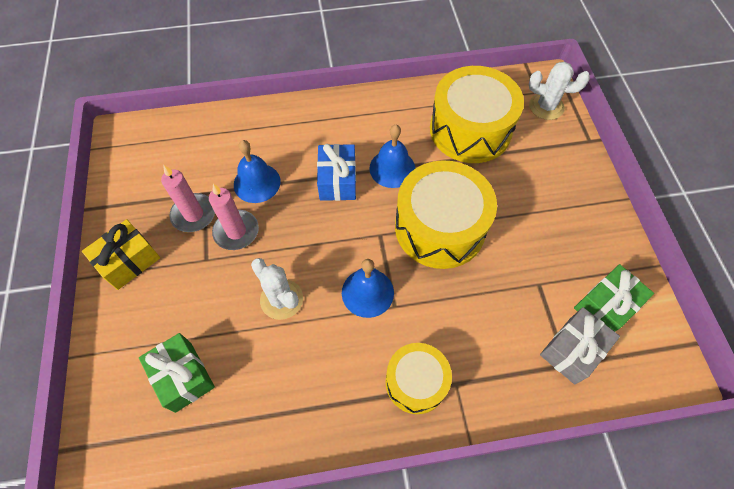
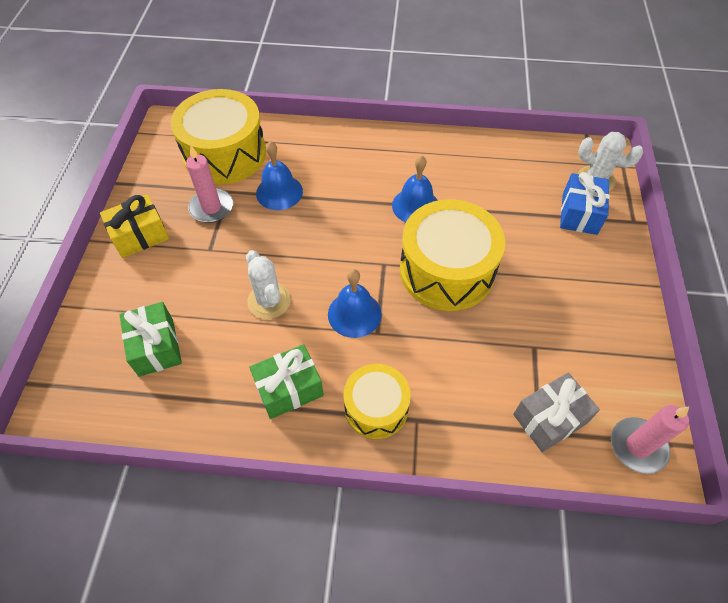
camera: 15 degrees right, 5 degrees down
(236, 231) = (246, 231): pink candle -> pink candle (637, 446)
(337, 181) = (357, 206): blue gift -> blue gift (579, 214)
(470, 130) = (507, 186): yellow drum -> yellow drum (225, 154)
(605, 306) = (600, 385): green gift -> green gift (289, 389)

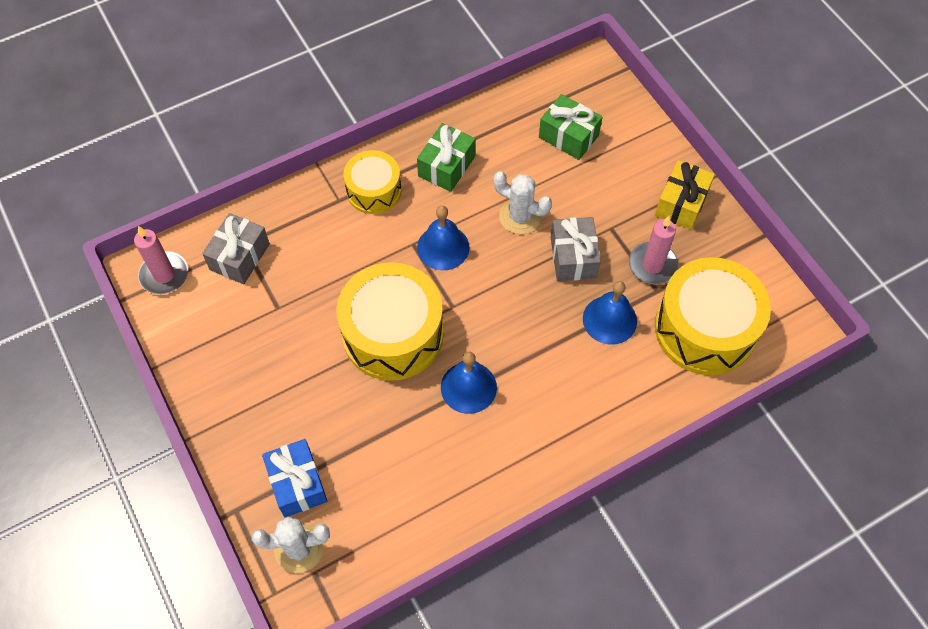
camera: 145 degrees right, 5 degrees up
(260, 245) = (573, 257): none -> grey gift

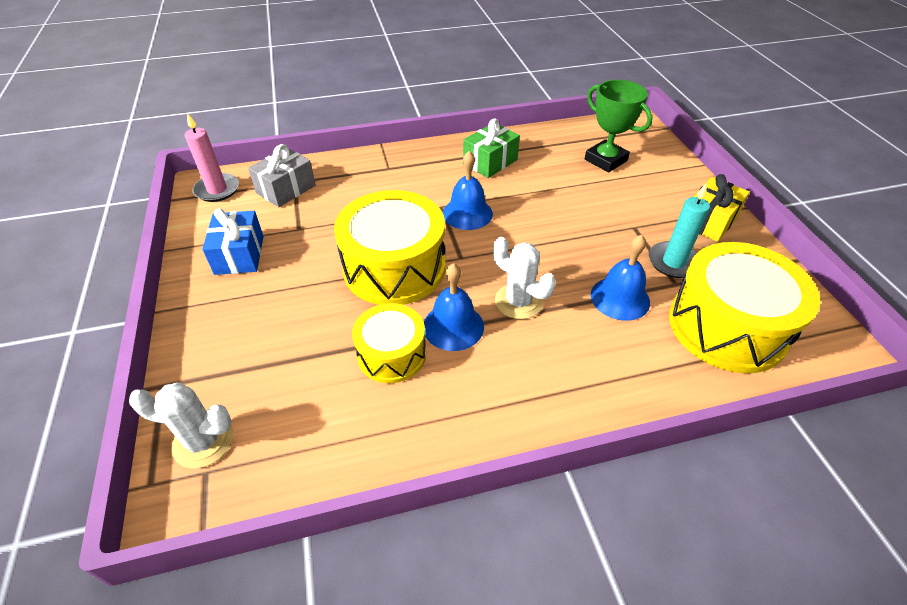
camera: 15 degrees right, 15 degrees down
(297, 483) = (237, 375): blue gift -> blue gift (239, 255)
(374, 190) = (421, 167): yellow drum -> yellow drum (392, 354)
(520, 216) = (546, 204): white cactus -> white cactus (518, 301)
(568, 136) = (605, 160): green gift -> green trophy
(573, 257) = (591, 242): grey gift -> none
(652, 265) = (673, 262): pink candle -> turquoise candle

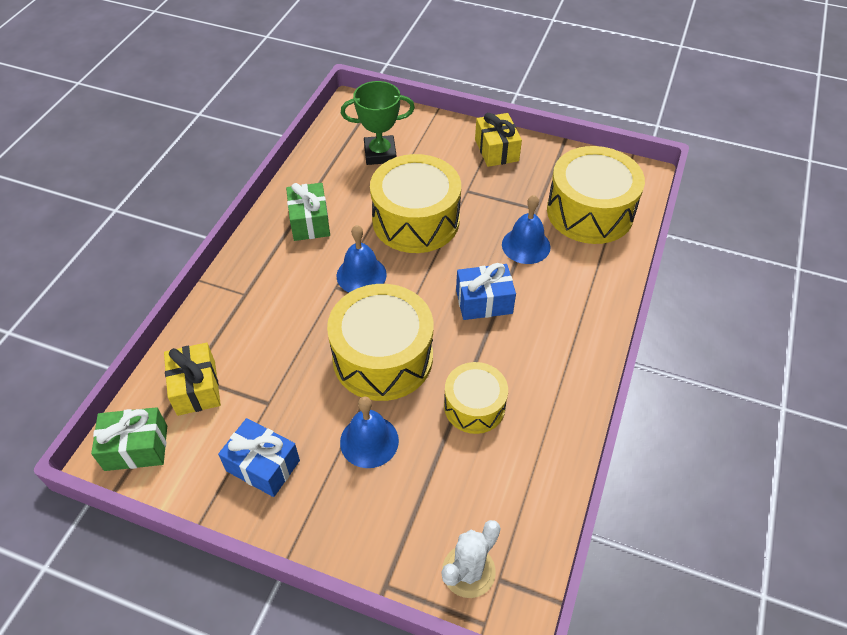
camera: 55 degrees left, 5 degrees up
(217, 190) = (136, 448): pink candle -> green gift
(286, 189) = (196, 388): grey gift -> yellow gift
(453, 326) = (477, 354): blue bell -> blue bell (369, 441)
(518, 301) = (484, 302): white cactus -> blue gift
(560, 214) = (416, 220): none -> yellow drum
(673, 262) = (517, 196): turquoise candle -> none

